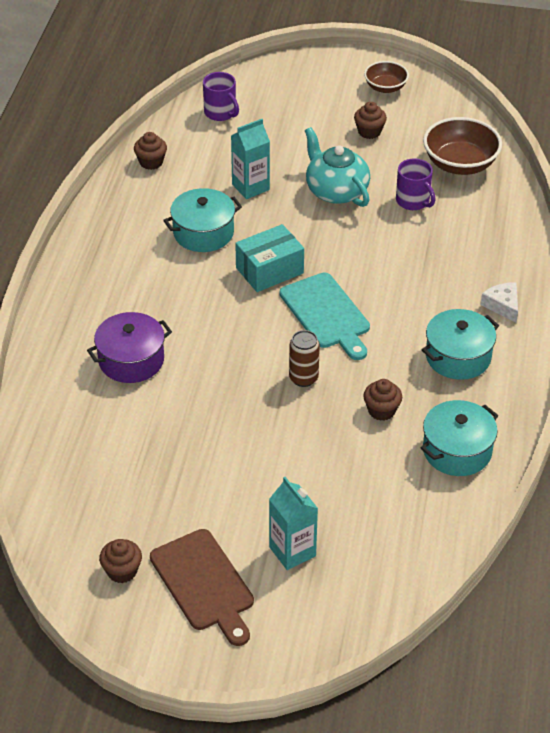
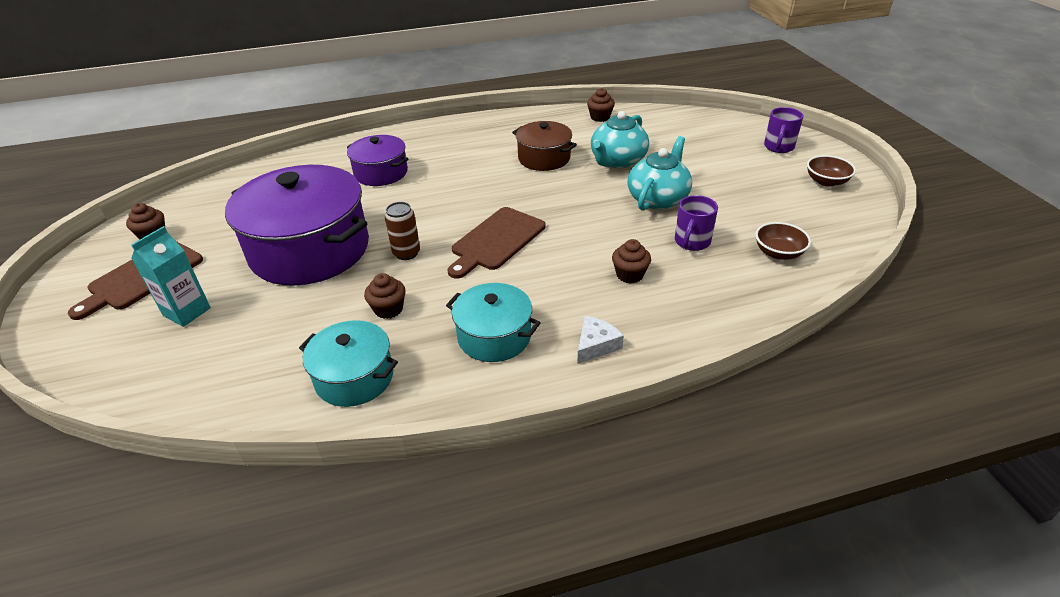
camera: 65 degrees right, 5 degrees down
(203, 233) = (544, 158): turquoise pot -> brown pot
(220, 113) = (688, 124): purple mug -> purple mug (778, 147)
(247, 446) = (310, 250): none -> purple pot
(250, 187) = (617, 161): turquoise carton -> turquoise teapot
(269, 270) = (527, 198): turquoise box -> none
(326, 314) = (496, 241): turquoise cutting board -> brown cutting board
(369, 132) = (756, 191): brown cupcake -> brown cupcake (629, 275)
(460, 164) = (778, 253): brown bowl -> brown bowl, size x0.60

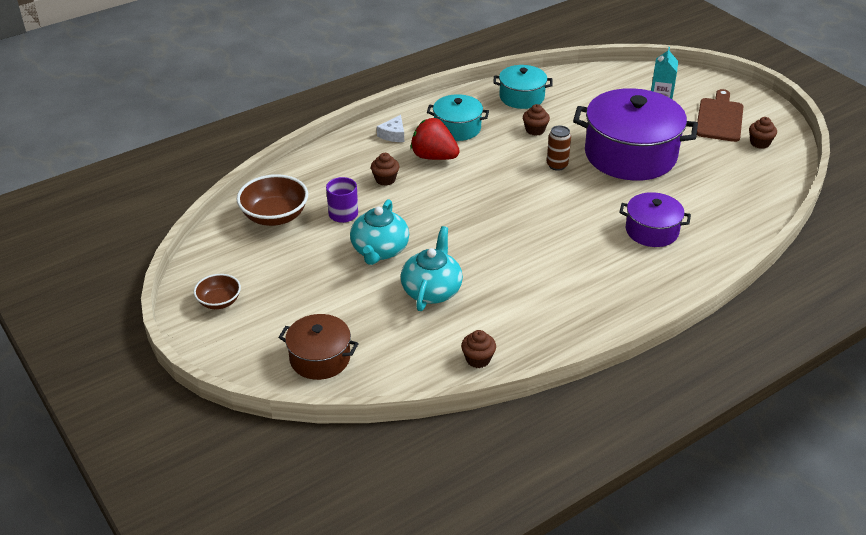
camera: 160 degrees right, 0 degrees up
(496, 241) = (497, 186): brown cutting board -> none
(544, 158) = (508, 279): brown pot -> brown pot (320, 358)
(552, 295) = (434, 157): none -> red strawberry
(778, 147) = (261, 345): purple mug -> none
(778, 253) = (275, 216): brown bowl -> brown bowl, size x1.67

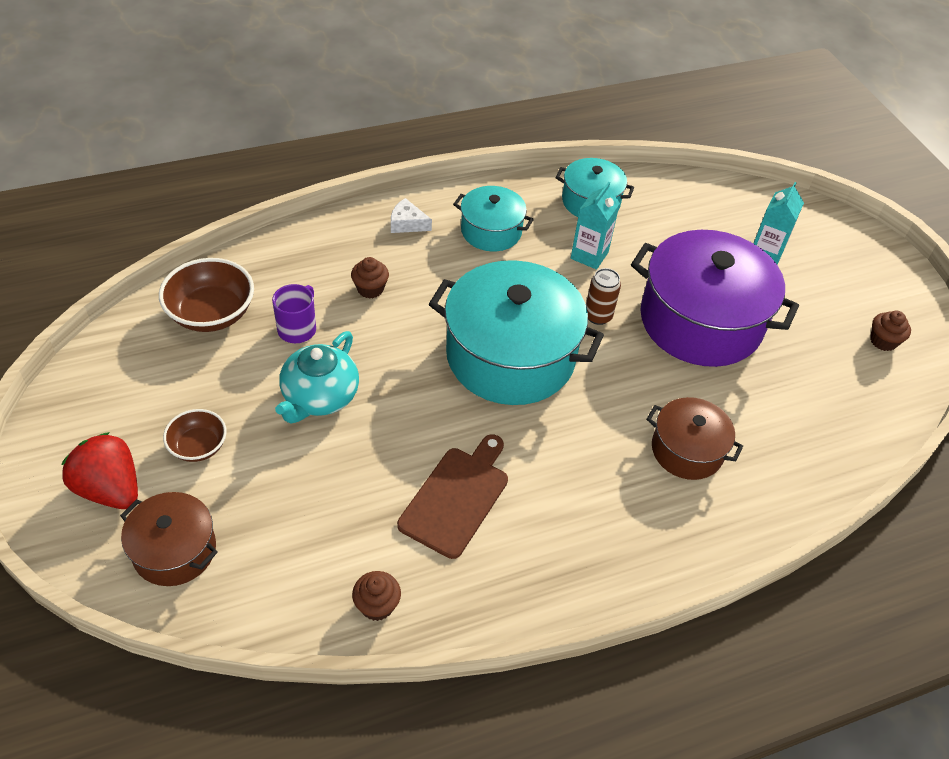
camera: 10 degrees right, 10 degrees up
(219, 301) = (89, 428): brown bowl -> brown bowl (198, 446)
(393, 135) = (407, 223): white cheese -> white cheese turned 75 degrees clockwise
(432, 290) = (360, 476): turquoise teapot -> none
(434, 157) = (444, 268): red strawberry -> red strawberry (110, 489)
(505, 200) = (510, 356): none -> turquoise pot
(535, 130) = (589, 255): brown cupcake -> turquoise carton
(652, 231) = (687, 450): purple pot -> brown pot
(720, 118) = (841, 289): brown cutting board -> brown cutting board (457, 497)

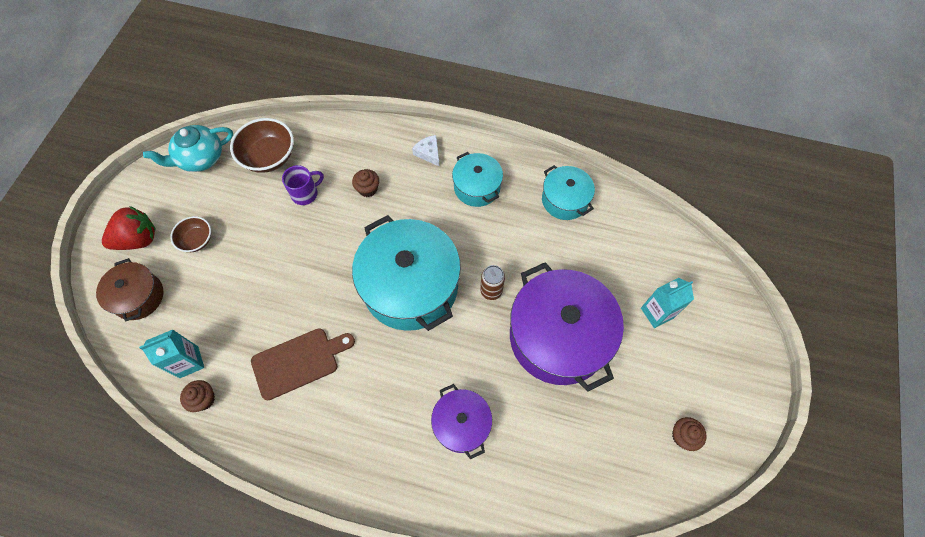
camera: 40 degrees right, 15 degrees up
(110, 489) = (138, 239): red strawberry -> red strawberry turned 75 degrees clockwise
(319, 397) = (280, 247): turquoise teapot -> turquoise teapot (200, 158)
(589, 255) = (526, 241): turquoise carton -> turquoise carton (189, 362)
(687, 450) = (461, 424): brown pot -> purple pot

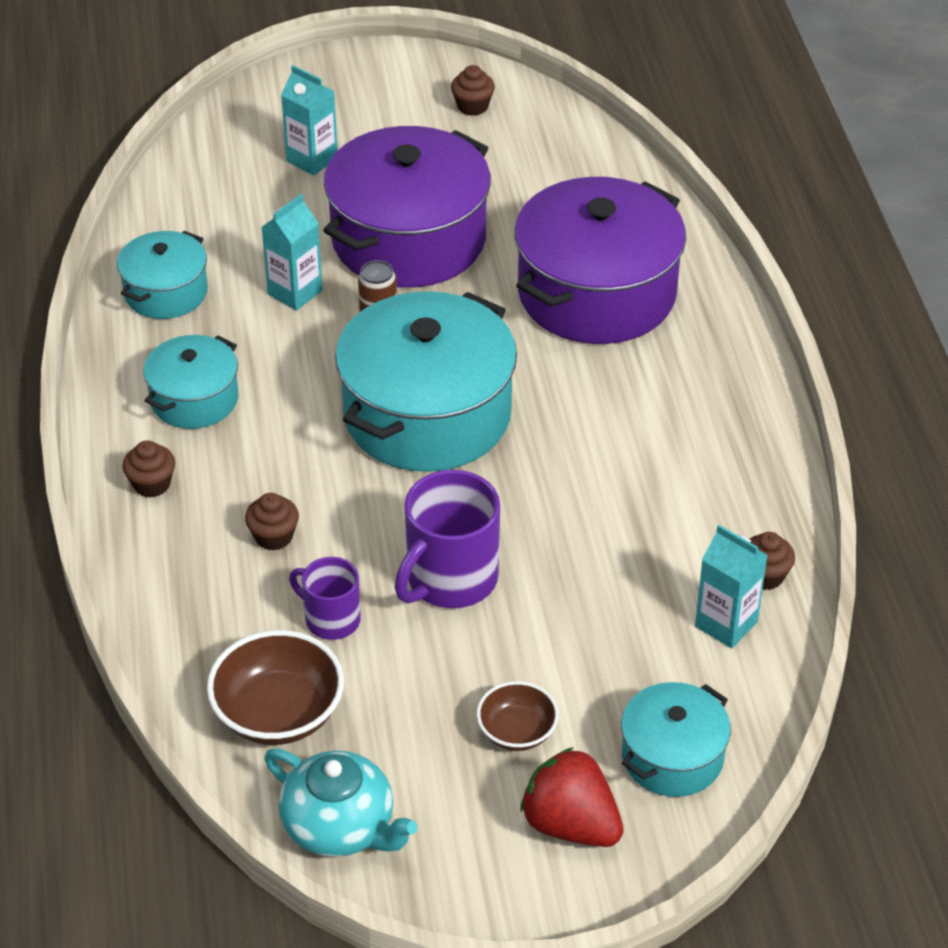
camera: 115 degrees left, 20 degrees down
(138, 297) = (672, 757): brown pot -> turquoise pot
(297, 250) = (450, 580): none -> purple mug
(299, 362) = (632, 492): brown cutting board -> none
(428, 153) = (152, 484): white cheese -> brown cupcake
(461, 424) = (597, 293): purple pot -> purple pot, size x1.89
(537, 259) = (295, 292): none -> turquoise carton

